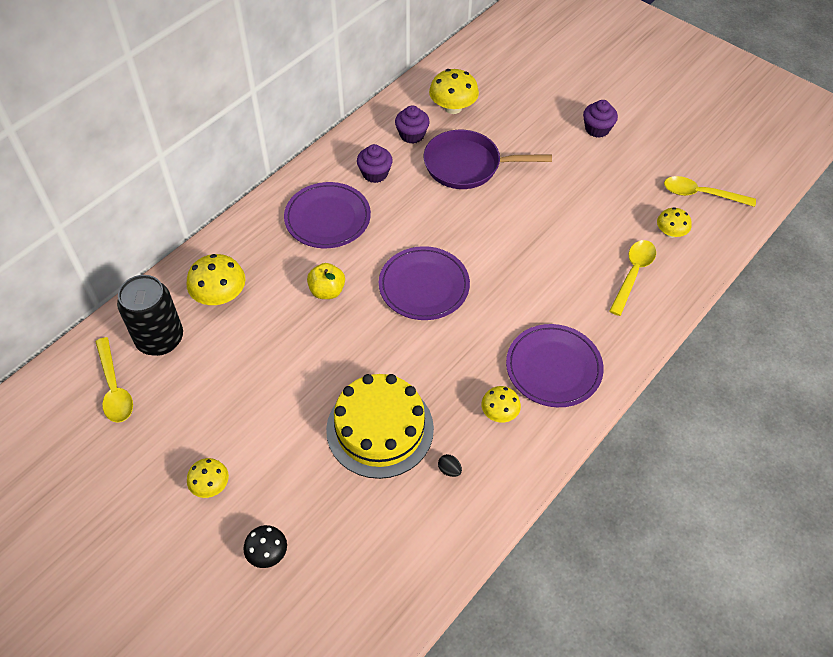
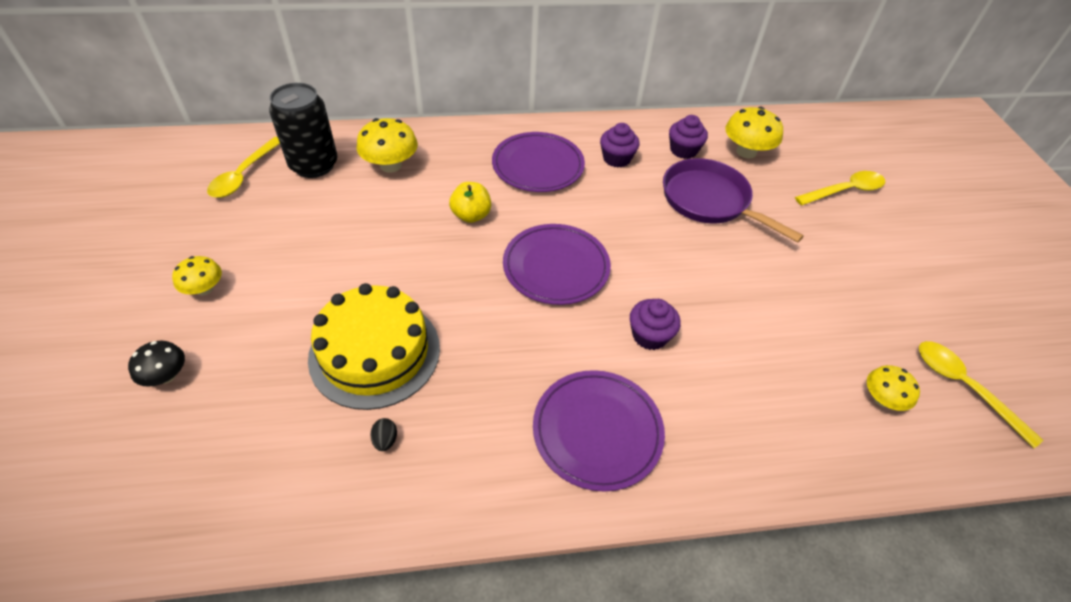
camera: 40 degrees right, 5 degrees down
(499, 413) = (494, 428): yellow mushroom -> none
(597, 129) = (886, 250): purple cupcake -> purple cupcake (649, 335)
(633, 274) = (790, 408): yellow spoon -> yellow spoon (845, 191)

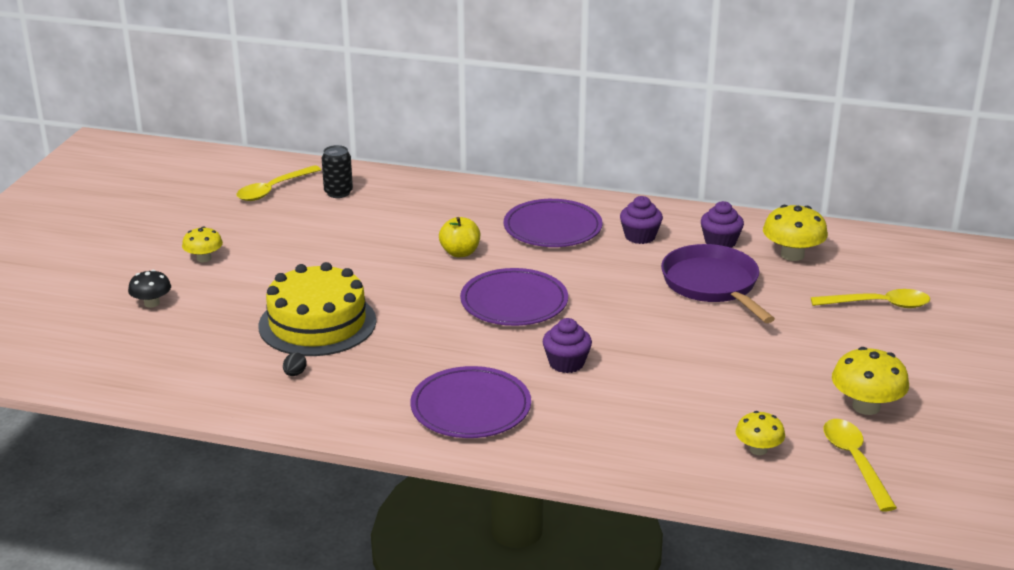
camera: 25 degrees right, 20 degrees down
(314, 165) = (338, 193): black can -> black can, size x0.59
(390, 165) = (408, 204): yellow mushroom -> yellow mushroom (866, 406)

